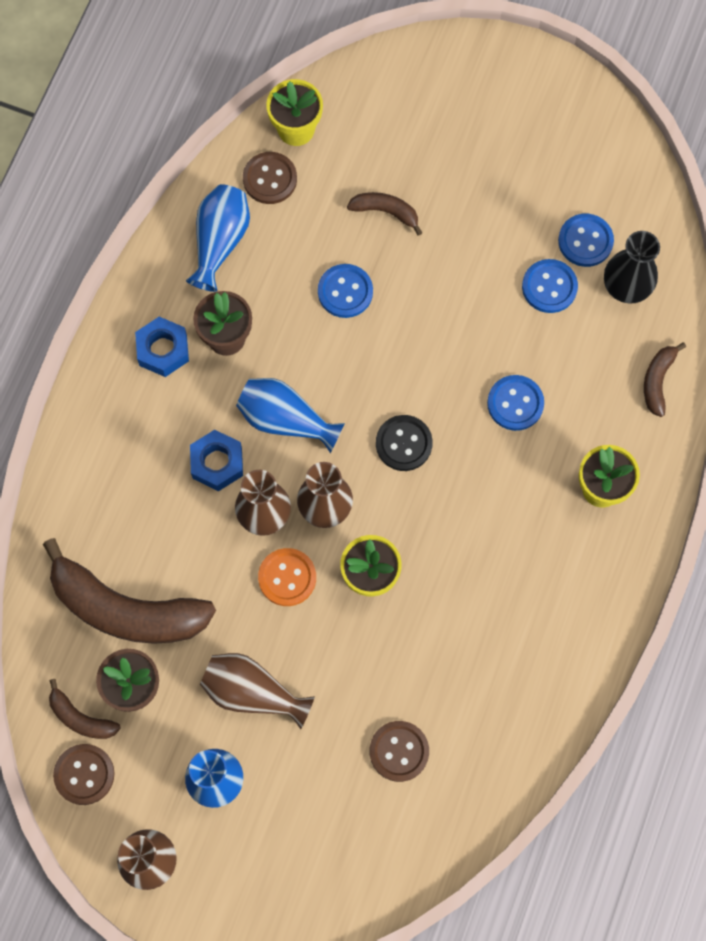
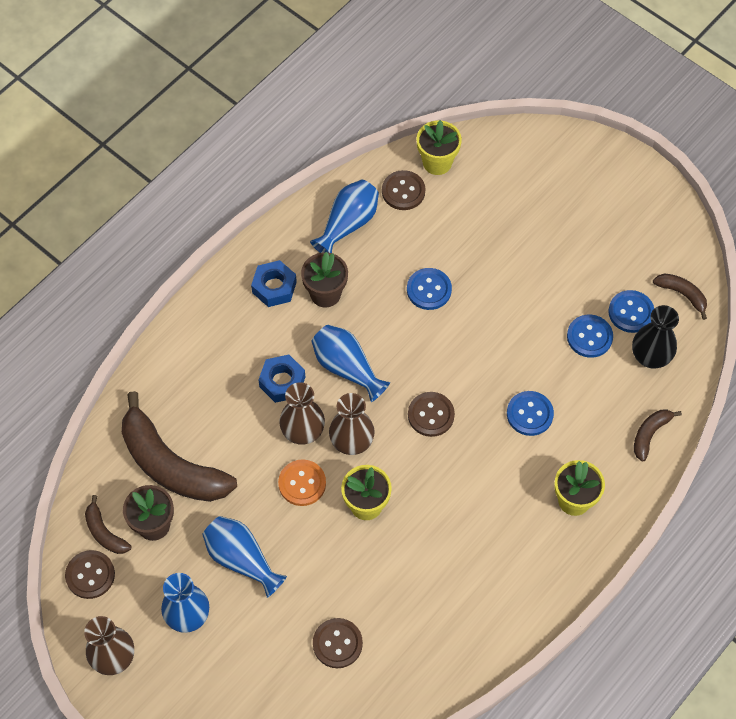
camera: 20 degrees right, 10 degrees down
(252, 692) = (241, 559): brown vase -> blue vase
(386, 212) = (482, 242): brown banana -> brown banana (682, 294)
(404, 443) = (431, 415): black button -> brown button

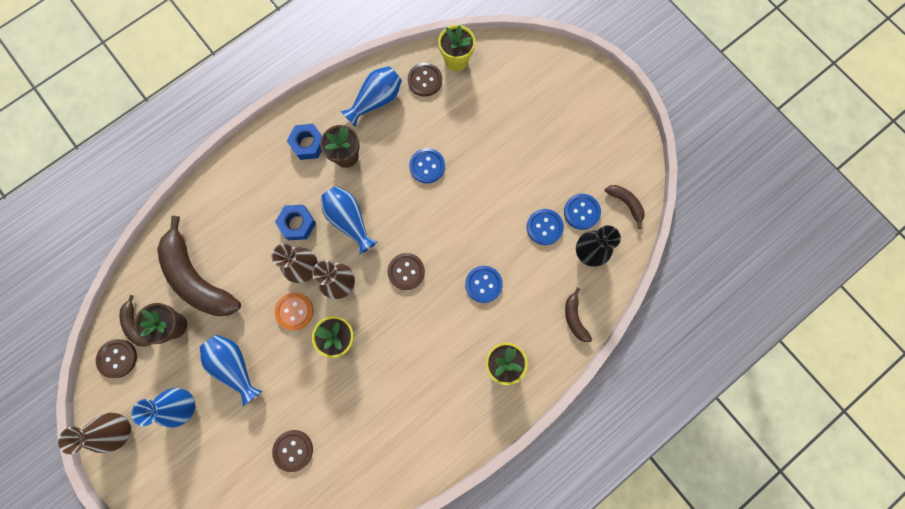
camera: 10 degrees right, 15 degrees up
(650, 434) = (574, 318): brown banana -> brown banana turned 60 degrees counterclockwise

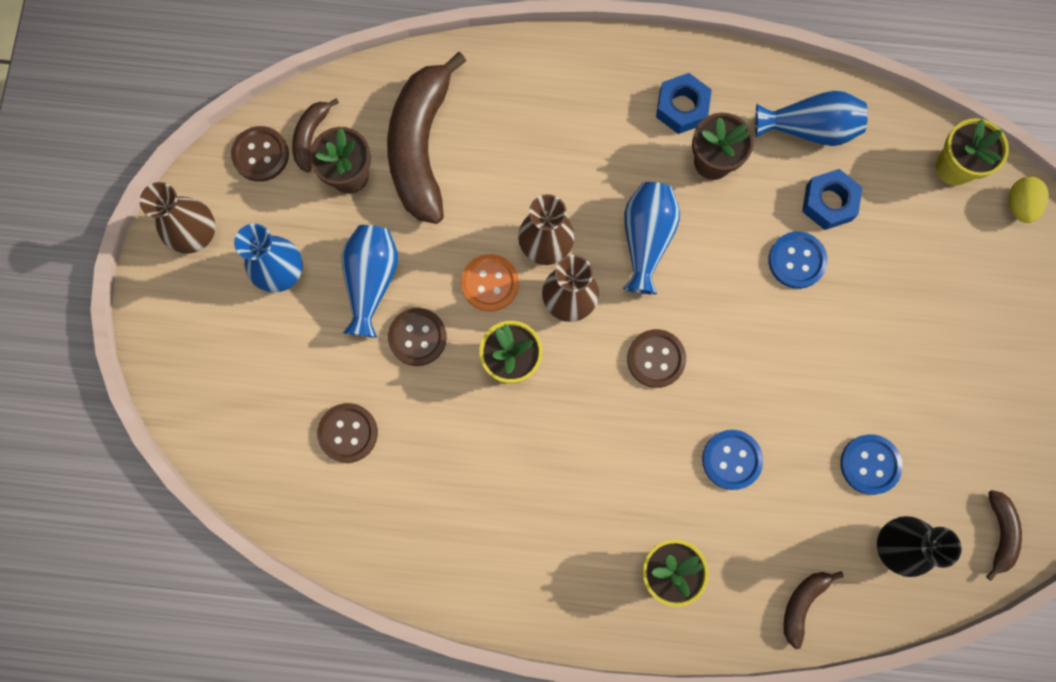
camera: 45 degrees right, 0 degrees up
(297, 224) = (584, 188): blue nut -> blue nut (829, 203)
(425, 80) = (892, 156): brown button -> brown button (417, 337)
(499, 52) = (1019, 205): none -> yellow egg
(581, 212) = (934, 490): blue button -> none

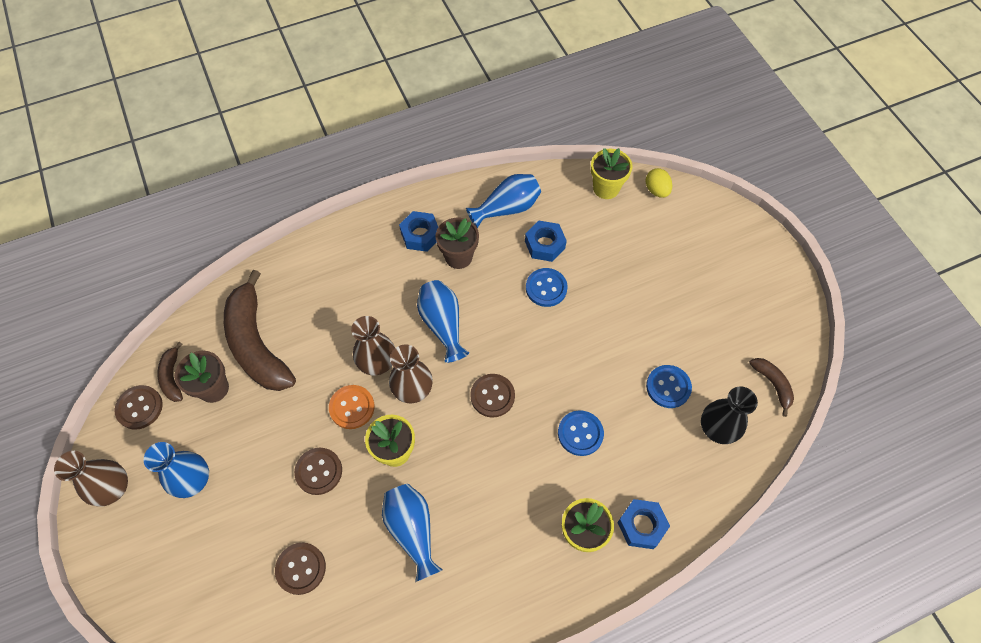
camera: 30 degrees left, 15 degrees down
(371, 281) = (265, 451): blue vase -> blue vase (412, 530)
(738, 601) = (641, 525): none -> blue nut
(802, 604) = (683, 502): brown banana -> none

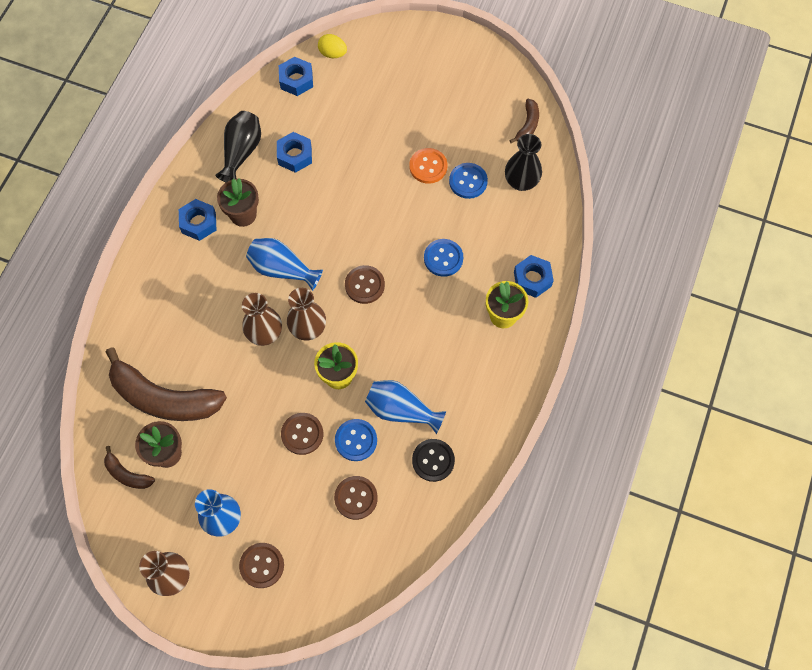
camera: 45 degrees left, 5 degrees up
(139, 408) = (127, 514): brown button -> brown button (262, 565)
(352, 407) = (279, 376): orange button -> orange button (428, 166)
(392, 602) = (433, 460): none -> black button
(507, 209) = (241, 152): blue vase -> black vase
(546, 288) = (326, 184): blue button -> blue button (356, 440)
(606, 188) = (296, 80): yellow flower pot -> blue nut
(772, 384) = (527, 125): brown banana -> brown banana turned 90 degrees clockwise

